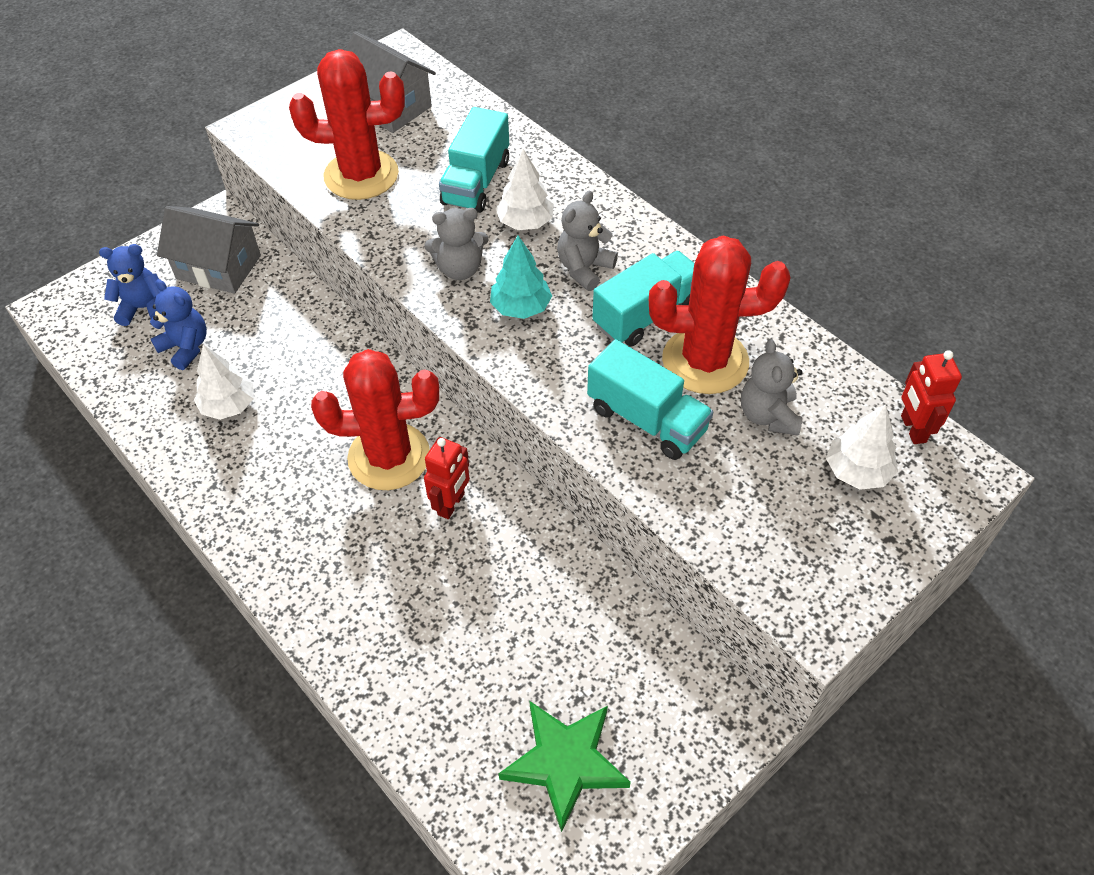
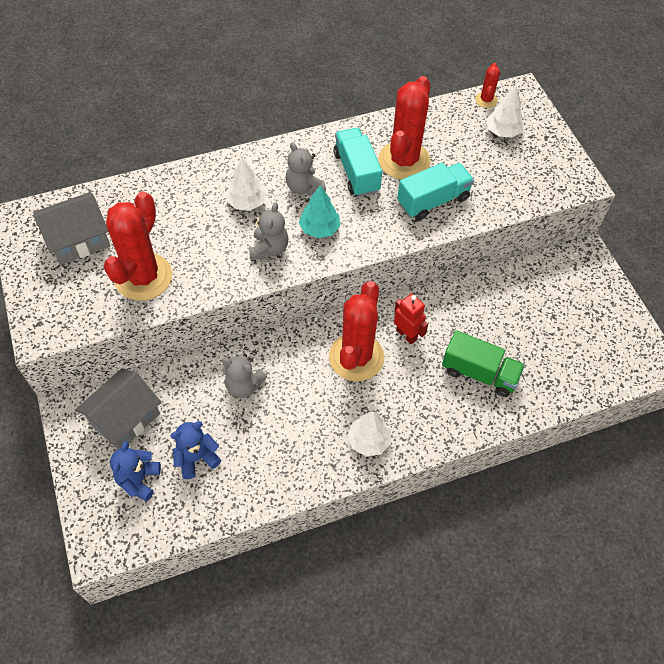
camera: 70 degrees left, 5 degrees up
(228, 405) = (267, 441): white tree -> white tree (368, 440)
(422, 618) = (479, 373): none -> green truck
(476, 182) = (192, 215): turquoise truck -> none
(565, 762) = (586, 334): green star -> none
(768, 415) = (453, 150): grey teddy bear -> grey teddy bear (244, 385)
(912, 429) = (486, 100): red robot -> red cactus

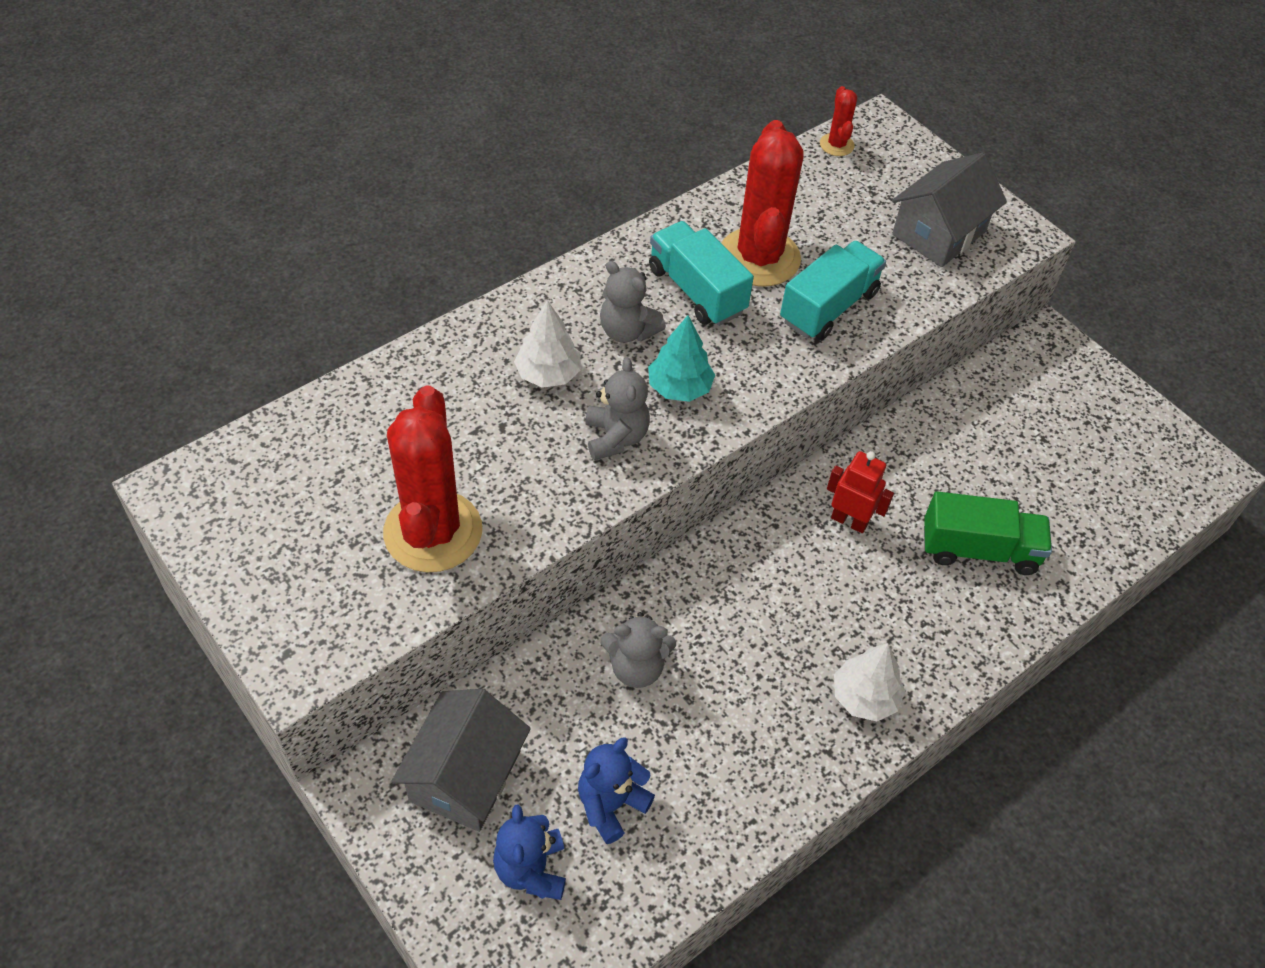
camera: 20 degrees left, 5 degrees down
(78, 240) = (296, 499): grey house -> grey house (939, 233)
(356, 357) = (790, 575): red cactus -> none
(502, 131) = (881, 185): white tree -> none

